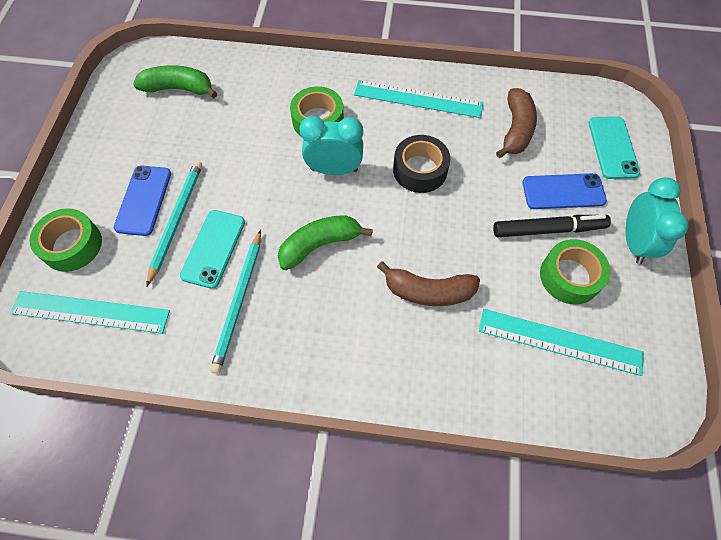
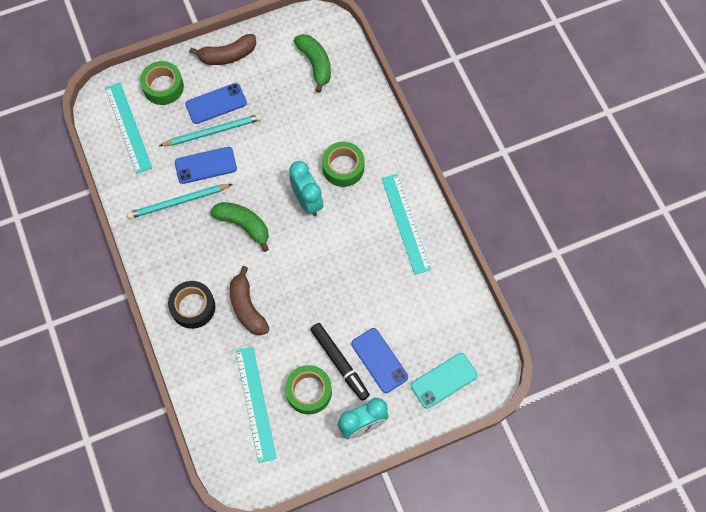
camera: 60 degrees right, 5 degrees up
(213, 248) = (205, 165): turquoise phone -> blue phone
(420, 170) = (340, 256): black tape -> black tape (193, 307)
(516, 130) = (418, 304): brown banana -> brown banana (227, 55)

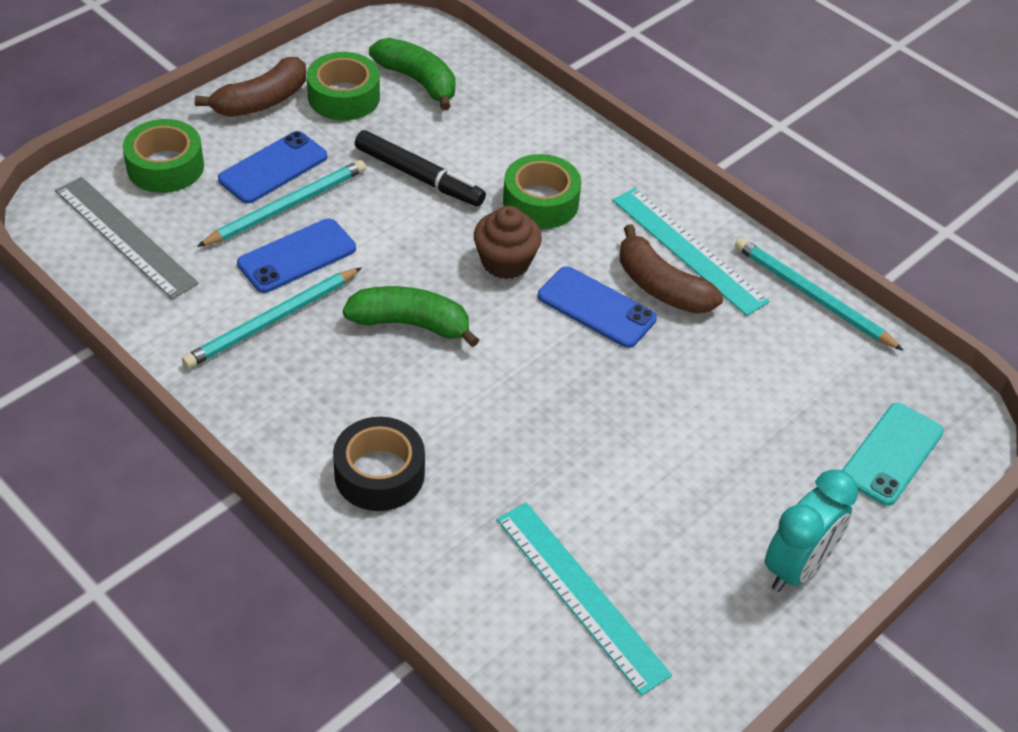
camera: 25 degrees left, 20 degrees down
(128, 127) = (125, 236): turquoise ruler -> grey ruler
(247, 307) = (482, 445): brown banana -> brown banana (661, 287)
(307, 201) = (505, 262): turquoise clock -> brown cupcake
(309, 391) = (669, 544): green tape -> green tape (344, 97)
(339, 363) = (698, 482): black marker -> black marker (419, 177)
(379, 360) = (765, 457): blue phone -> blue phone (596, 307)
(455, 273) = (812, 296): none -> turquoise pencil

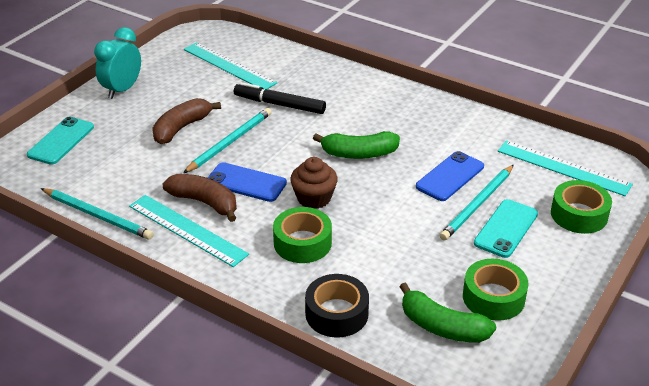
camera: 170 degrees right, 10 degrees down
(125, 236) = (563, 168): grey ruler -> turquoise ruler
(261, 101) = (554, 279): brown banana -> brown banana (181, 128)
(272, 321) = (441, 141): turquoise pencil -> turquoise pencil (230, 142)
(273, 168) = (506, 229): blue phone -> turquoise phone
(379, 474) = (343, 90): black tape -> black tape (336, 313)
(419, 177) = (399, 243): black marker -> black marker (279, 104)

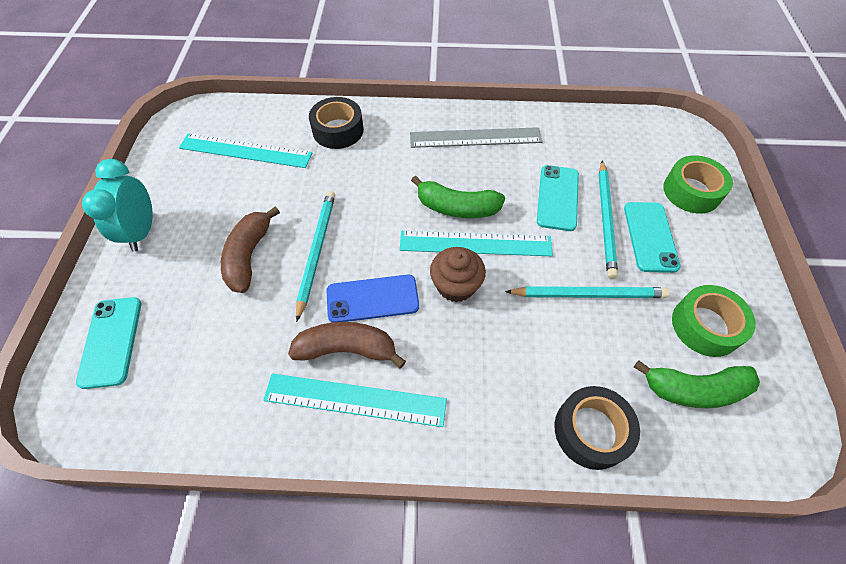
camera: 30 degrees left, 20 degrees up
(98, 216) = (234, 435): turquoise pencil -> turquoise pencil (589, 294)
(279, 104) = (334, 179): black marker -> none
(302, 243) = (488, 352): green tape -> none
(309, 75) = (338, 130): none -> black tape
(359, 154) = (457, 208): green banana -> green banana turned 45 degrees clockwise
(418, 115) = (475, 138): none -> grey ruler
(450, 176) = (557, 198): blue phone -> turquoise phone
(563, 168) = (638, 145): turquoise ruler -> turquoise ruler (475, 244)

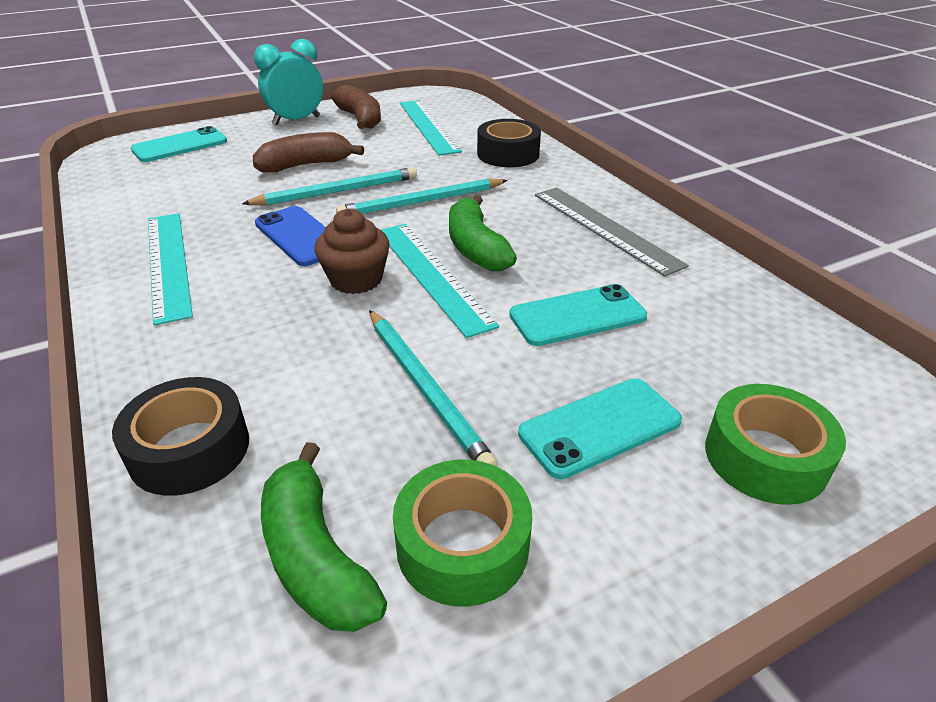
camera: 60 degrees right, 20 degrees down
(347, 349) = (227, 242): brown banana -> brown banana (360, 119)
(606, 220) = (584, 371): turquoise pencil -> turquoise pencil (421, 202)

